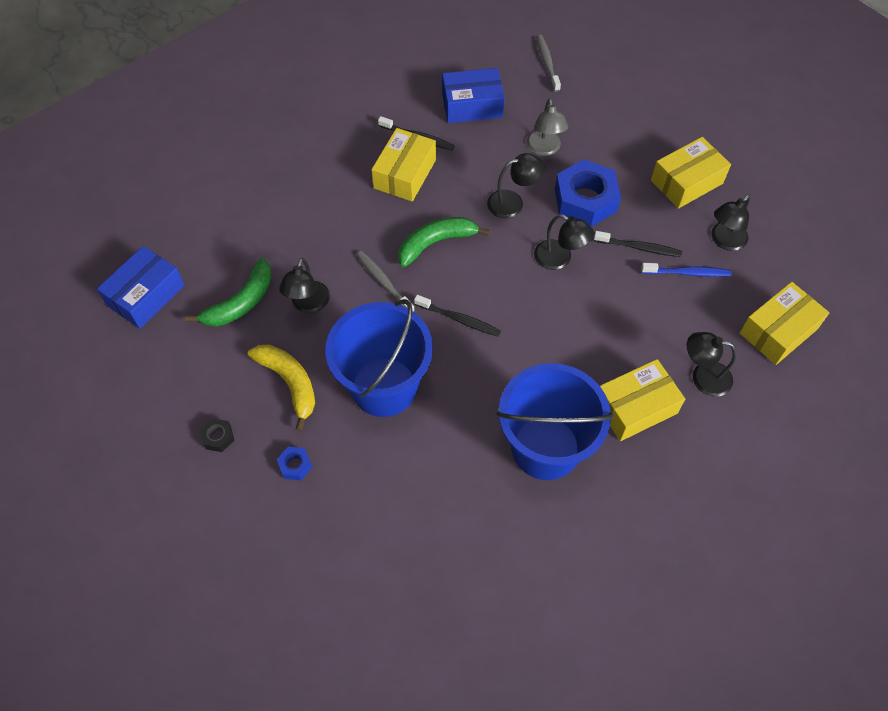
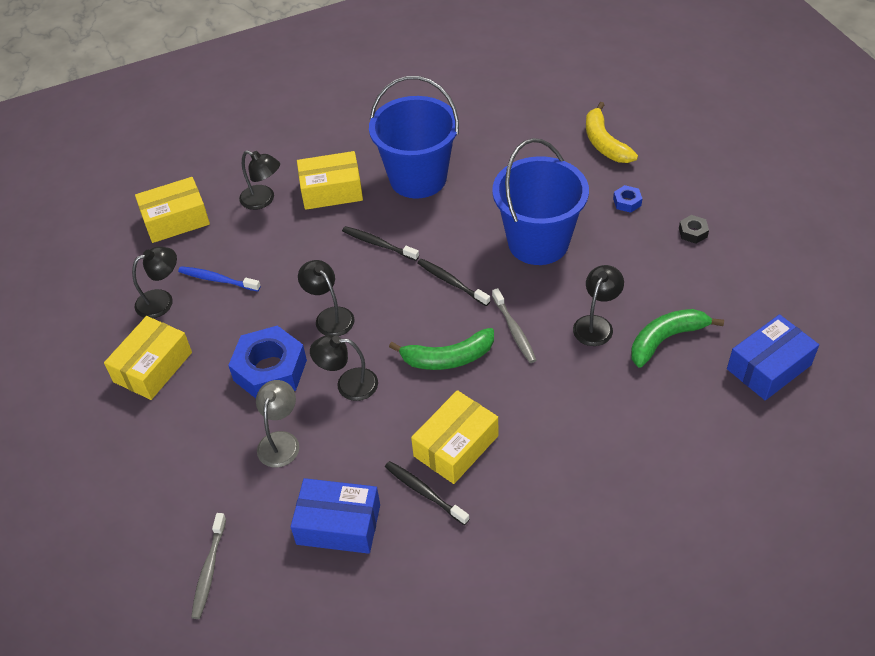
camera: 160 degrees left, 10 degrees down
(289, 383) = (624, 261): yellow banana -> yellow banana (604, 143)
(639, 248) = (246, 311): black toothbrush -> black toothbrush (378, 244)
(686, 182) = (153, 367): yellow box -> yellow box turned 45 degrees counterclockwise

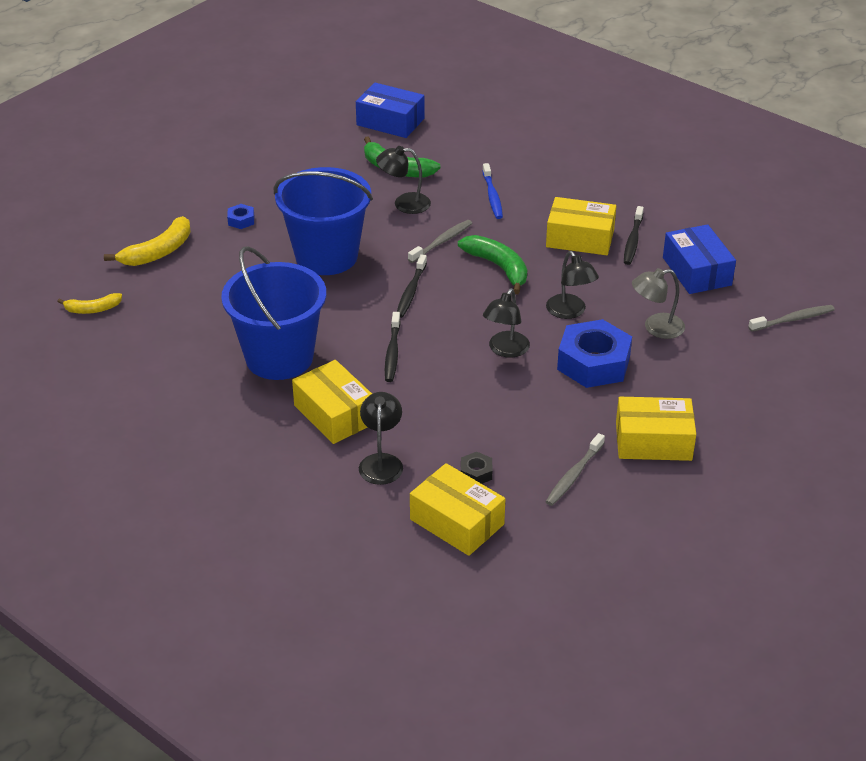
camera: 120 degrees left, 10 degrees down
(162, 300) = (574, 475): black lamp -> grey toothbrush
(217, 280) = (517, 446): blue toothbrush -> blue toothbrush (492, 196)
(545, 95) = (93, 309): none -> yellow banana
(693, 232) = (261, 179): black nut -> black nut (476, 473)

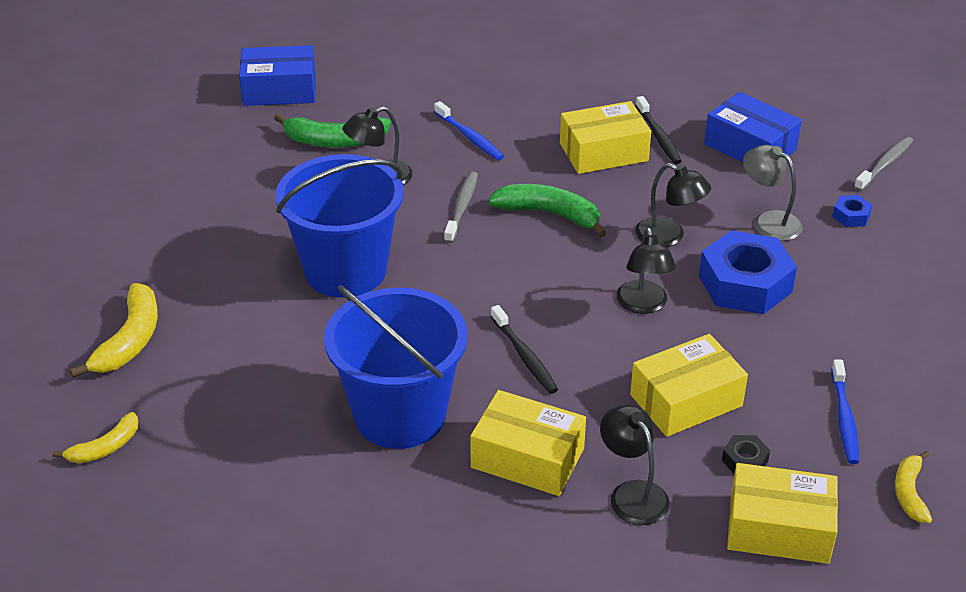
camera: 30 degrees left, 0 degrees up
(241, 220) = (202, 263): blue nut -> blue nut (851, 216)
(411, 291) = (480, 276): black toothbrush -> none
(570, 539) = (909, 493): none -> yellow banana
(574, 475) = (844, 418): grey toothbrush -> blue toothbrush
(653, 441) = (883, 346): yellow box -> yellow box (686, 400)
(656, 328) = (769, 221): grey lamp -> grey lamp turned 90 degrees clockwise

